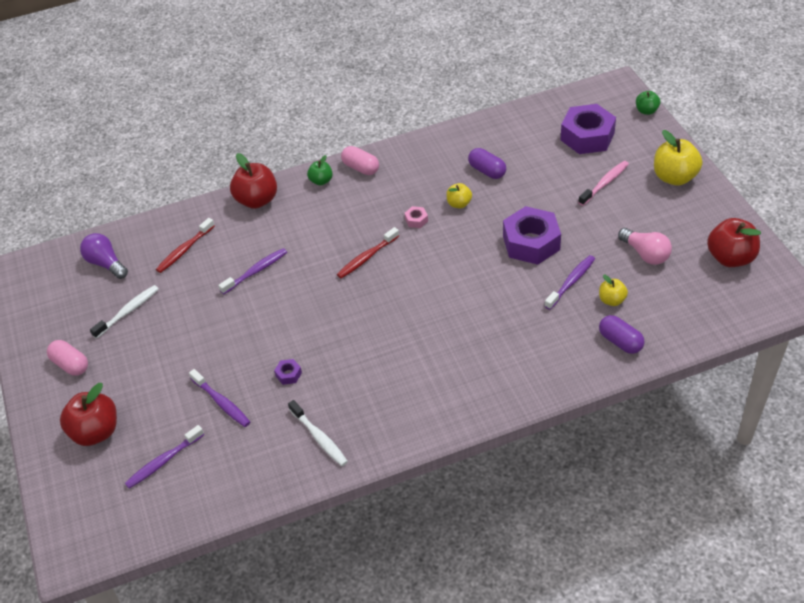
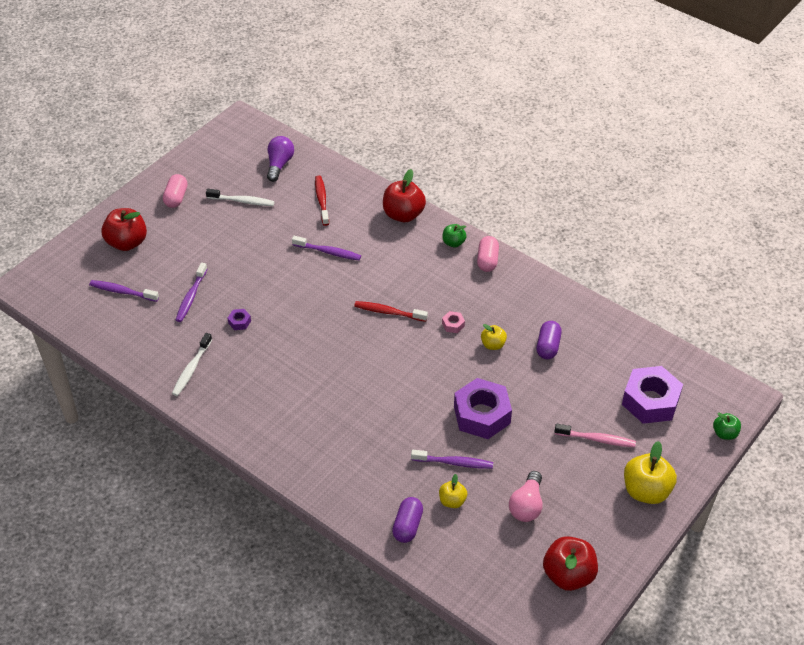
camera: 55 degrees right, 0 degrees up
(184, 250) = (322, 200): red toothbrush -> red toothbrush turned 75 degrees clockwise

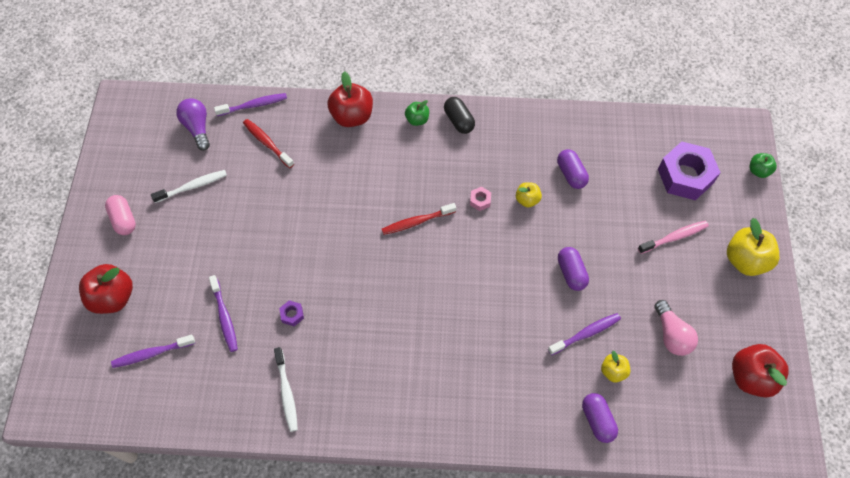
camera: 35 degrees left, 15 degrees up
(328, 252) = (316, 193): purple toothbrush -> purple toothbrush (254, 105)
(482, 415) = (571, 273): purple nut -> purple capsule
(487, 260) = (459, 120): pink capsule -> black capsule

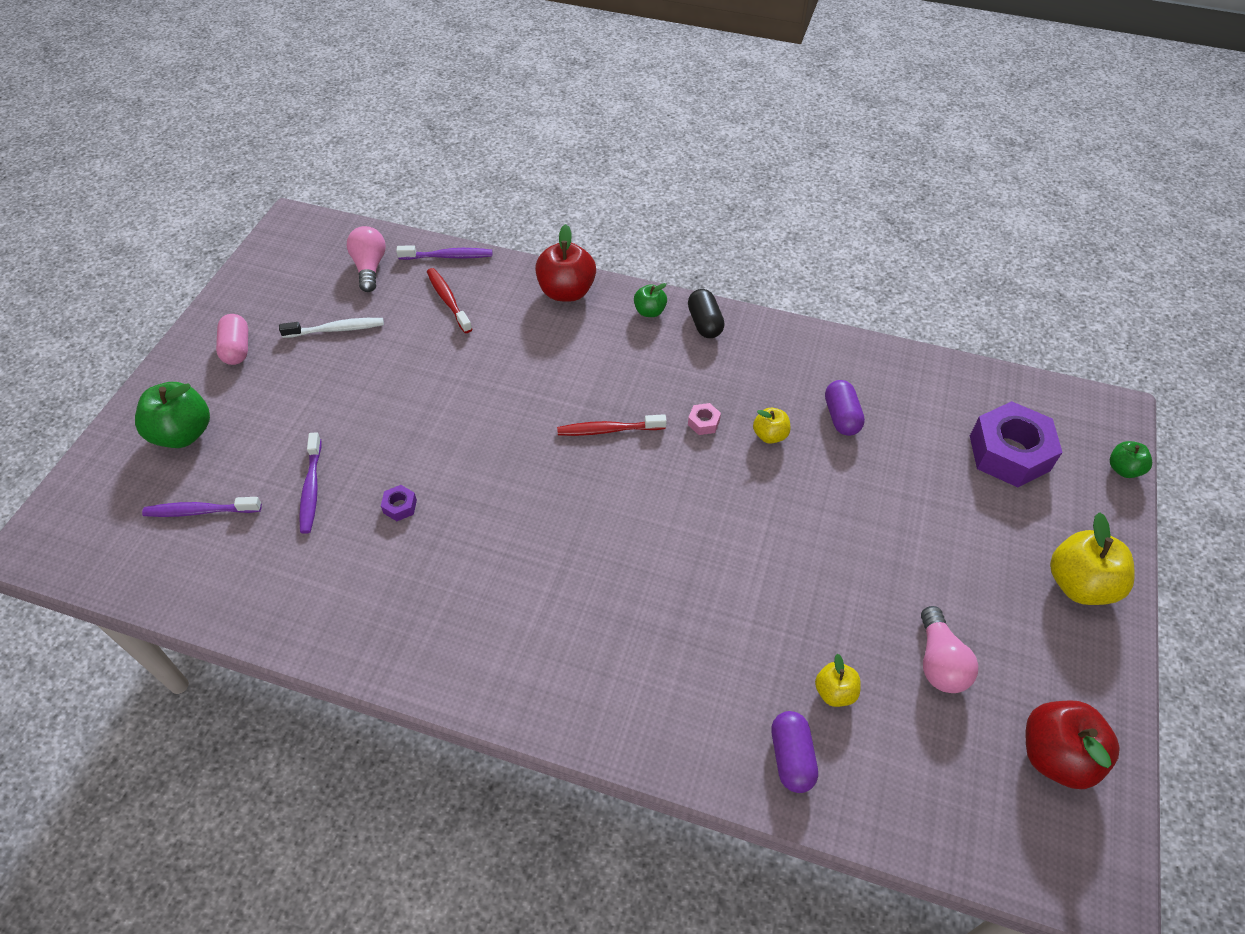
camera: 15 degrees right, 10 degrees down
(113, 297) = (183, 433): red apple -> green apple
(197, 128) = (370, 267): purple light bulb -> pink light bulb
(286, 393) = (353, 604): white toothbrush -> none
(571, 273) = (807, 542): purple capsule -> none
(586, 333) = (807, 629): purple toothbrush -> none
(674, 237) = (975, 529): pink toothbrush -> none

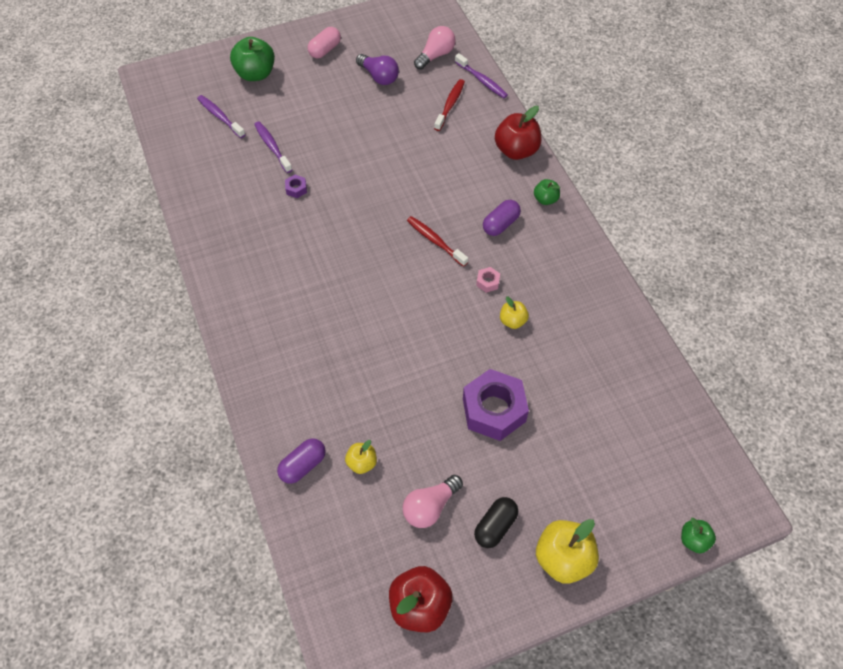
camera: 50 degrees right, 5 degrees up
(311, 489) = (272, 147): purple toothbrush -> purple toothbrush turned 105 degrees clockwise
(337, 329) = (379, 76): white toothbrush -> purple light bulb
(704, 323) = (566, 232): black capsule -> black capsule (495, 526)
(841, 417) = (567, 349): purple capsule -> purple capsule (500, 224)
(1009, 453) = (635, 461): purple nut -> purple nut (494, 410)

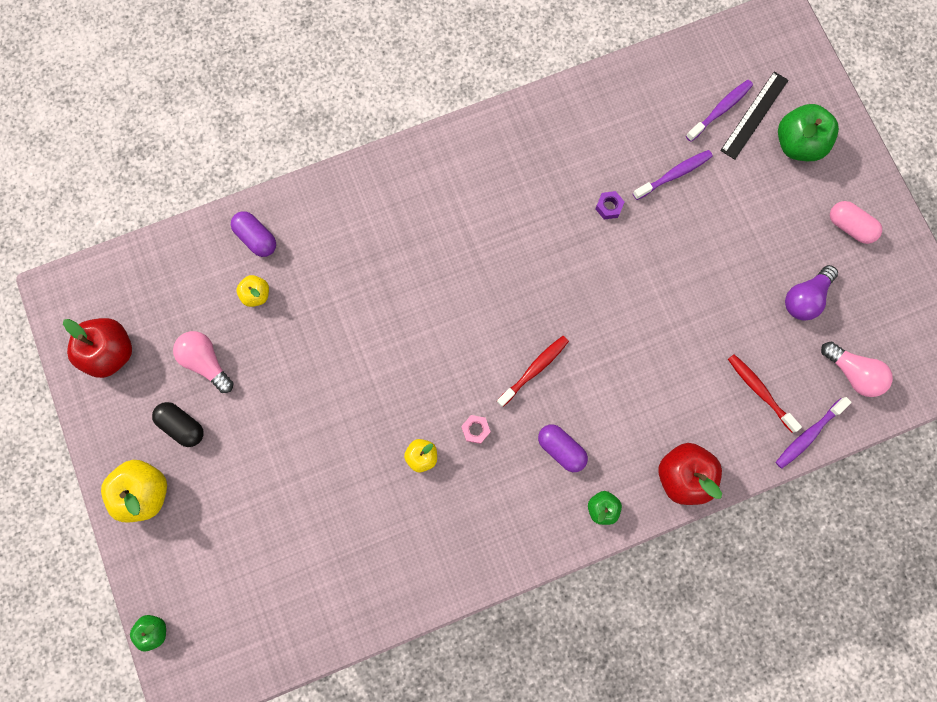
camera: 90 degrees right, 20 degrees up
(227, 97) = (754, 115): none -> black ruler
(450, 105) = (759, 391): red toothbrush -> red toothbrush turned 150 degrees counterclockwise
(494, 410) = (310, 430): purple nut -> none

